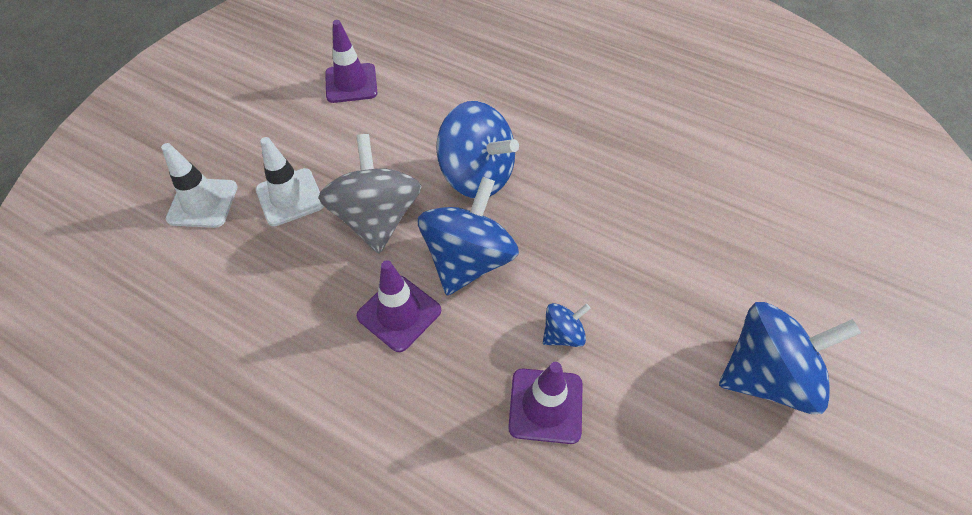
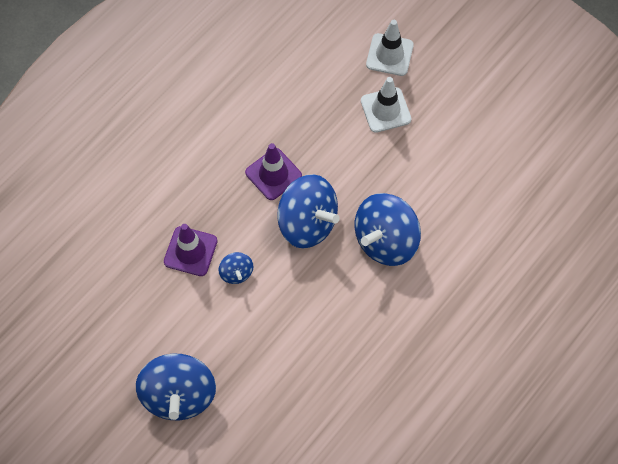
camera: 100 degrees right, 10 degrees up
(351, 83) = (506, 156): purple traffic cone -> none
(377, 218) = (355, 166): grey spinning top -> none

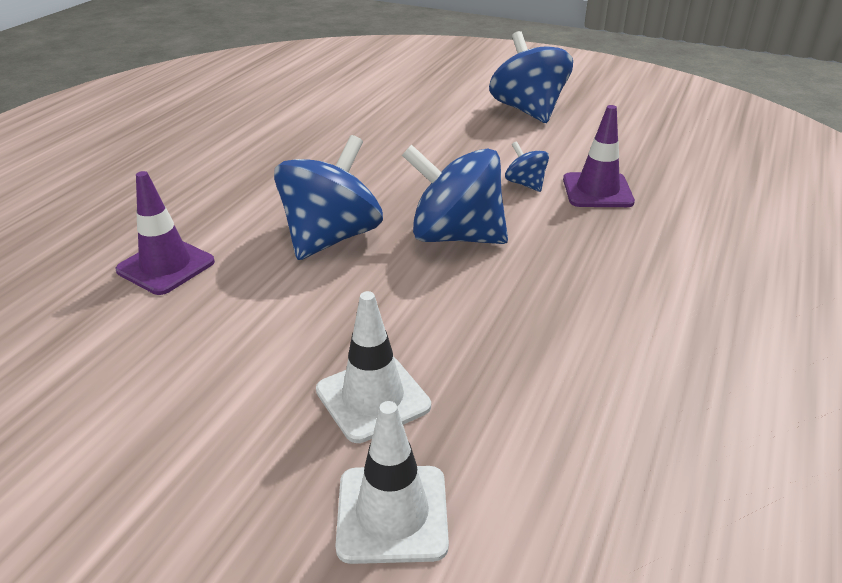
camera: 165 degrees right, 30 degrees down
(273, 174) = (537, 275): purple traffic cone -> purple traffic cone (166, 266)

